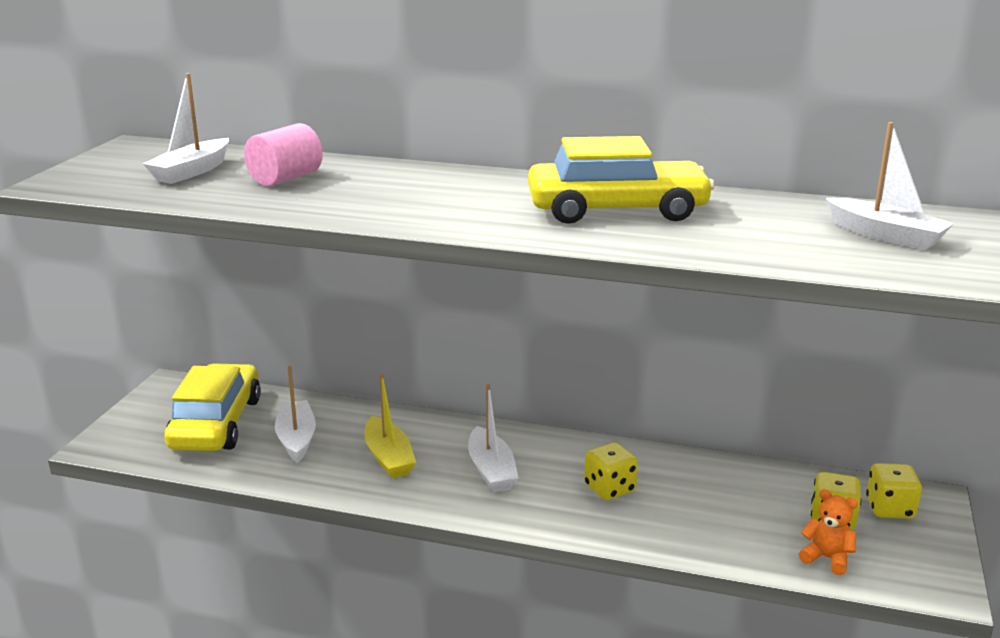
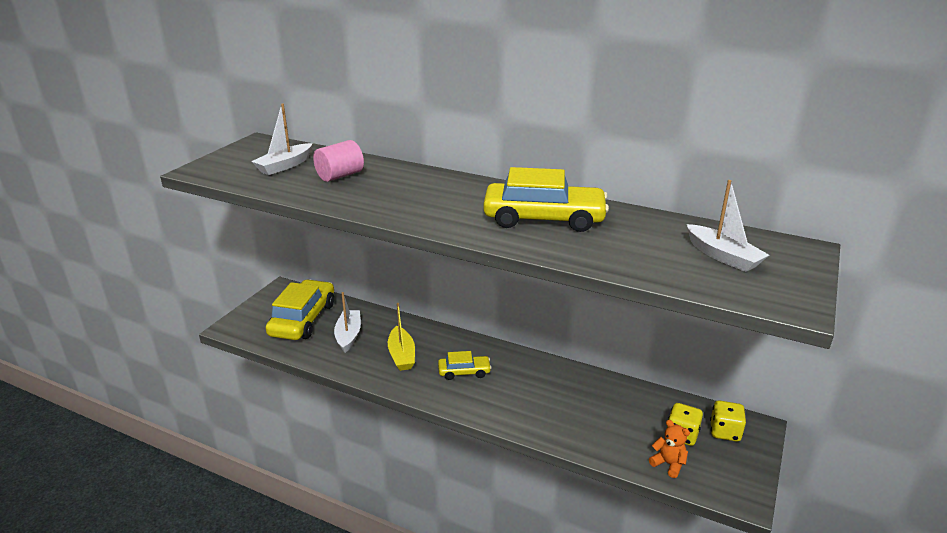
camera: 10 degrees right, 5 degrees up
(491, 470) = (464, 372): white boat -> yellow car
(609, 489) = (537, 394): yellow dice -> none

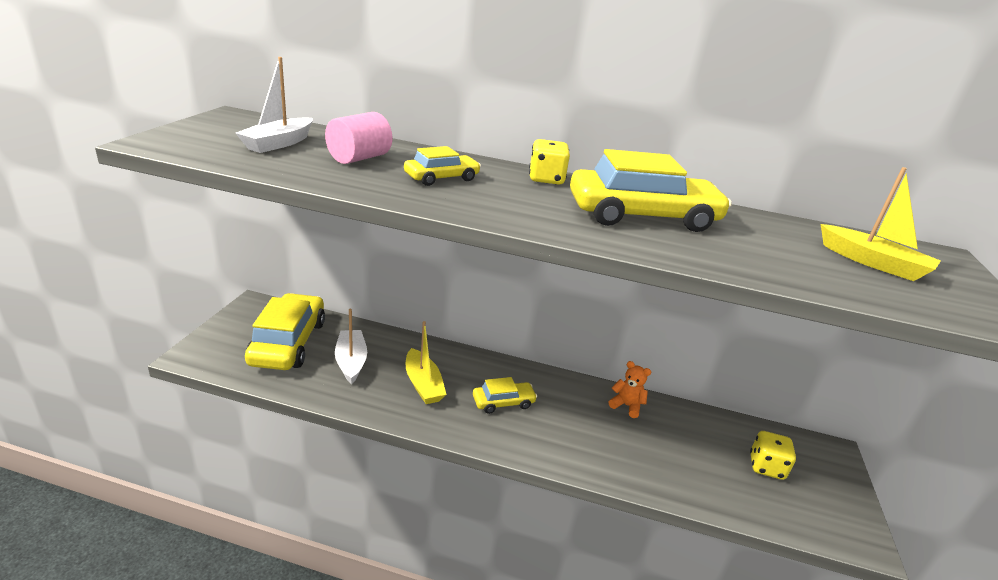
camera: 15 degrees left, 0 degrees up
(396, 190) = (441, 178): none -> yellow car
(668, 464) = (769, 505): orange teddy bear -> orange teddy bear (626, 406)
(723, 256) = (873, 263): white boat -> yellow boat
(725, 432) = (806, 459): yellow dice -> yellow dice (546, 179)

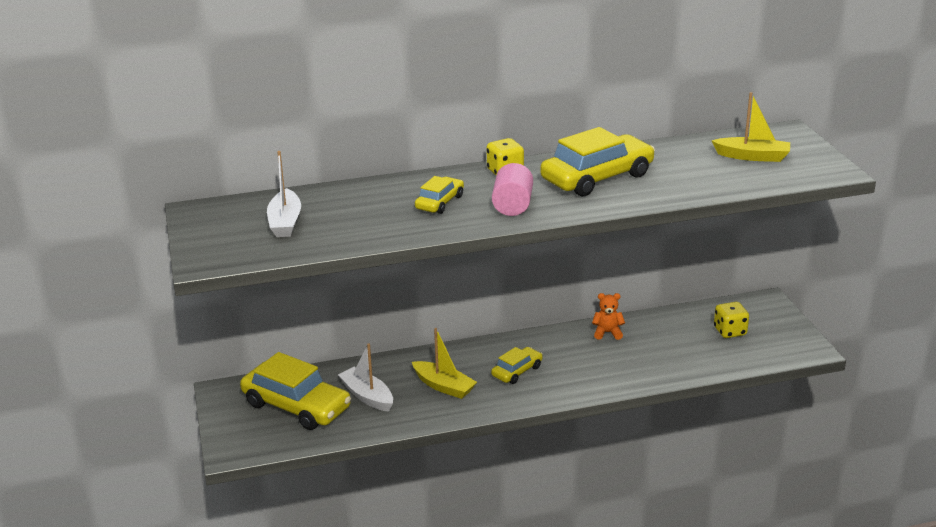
camera: 25 degrees left, 0 degrees up
(288, 342) = (296, 406): yellow car -> yellow car turned 150 degrees clockwise
(359, 158) = (361, 210): pink cylinder -> pink cylinder (512, 206)

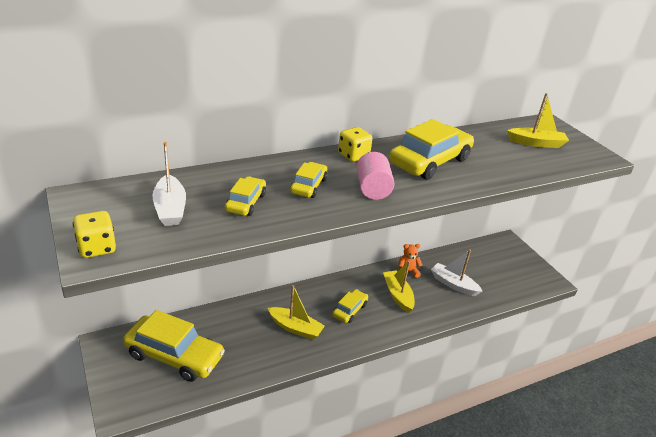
camera: 15 degrees left, 5 degrees up
(365, 217) = (246, 202): none -> yellow car
(367, 396) = (234, 341): white boat -> white boat (453, 284)
(585, 358) = (397, 295): none -> yellow boat
(730, 331) = (492, 267): yellow dice -> yellow dice (97, 248)

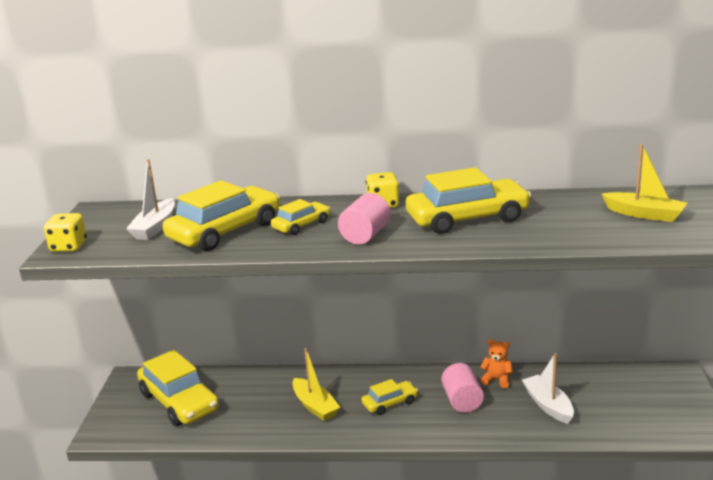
camera: 35 degrees right, 10 degrees down
(246, 202) = (225, 231): yellow car -> yellow car, size x1.93
(397, 295) = (462, 401): yellow boat -> pink cylinder

